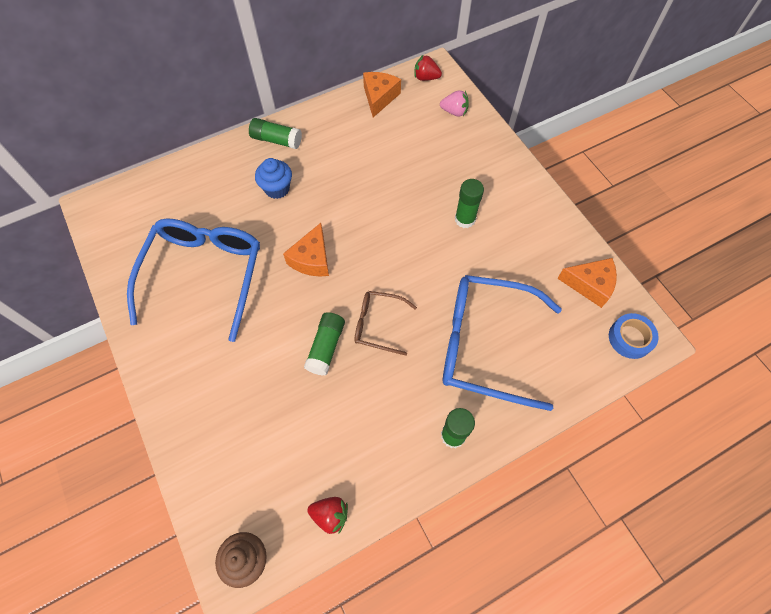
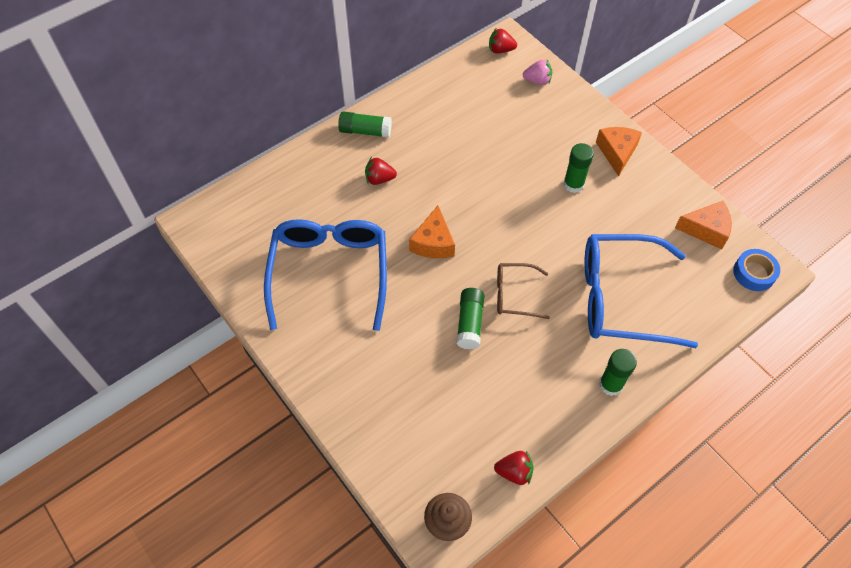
camera: 10 degrees left, 5 degrees down
(277, 189) = (379, 179): blue cupcake -> red strawberry
(379, 97) = (458, 75): orange cheese -> orange cheese (617, 152)

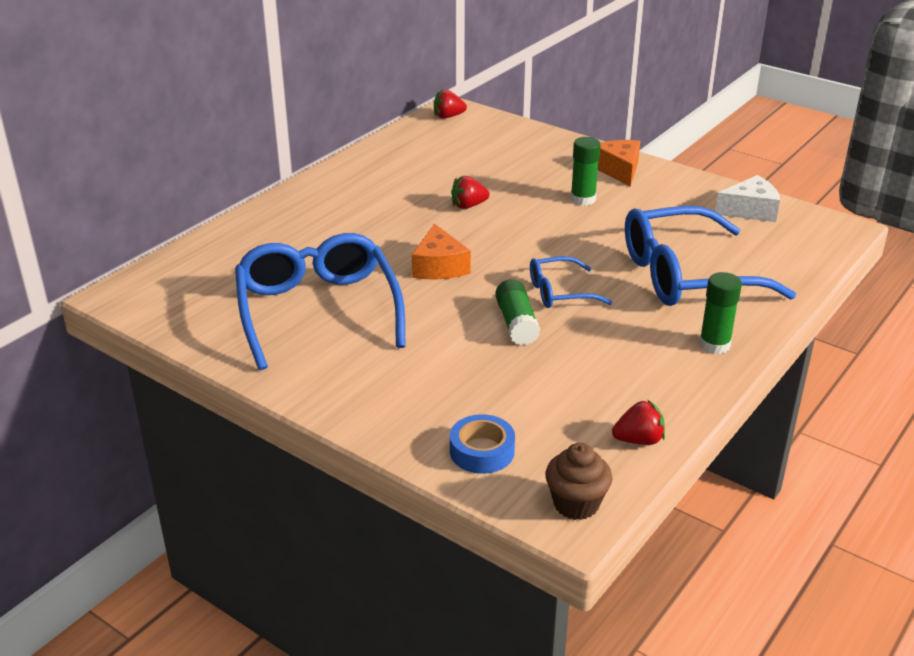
camera: 15 degrees left, 25 degrees down
(365, 131) = (315, 194): green glue stick -> none
(379, 179) = (349, 227): red strawberry -> red strawberry (468, 206)
(515, 295) = (560, 292): brown glasses -> blue glasses
(537, 81) = (501, 132): pink strawberry -> none
(706, 229) = (750, 210): orange cheese -> white cheese
(754, 273) = (822, 234): blue tape -> blue tape (482, 451)

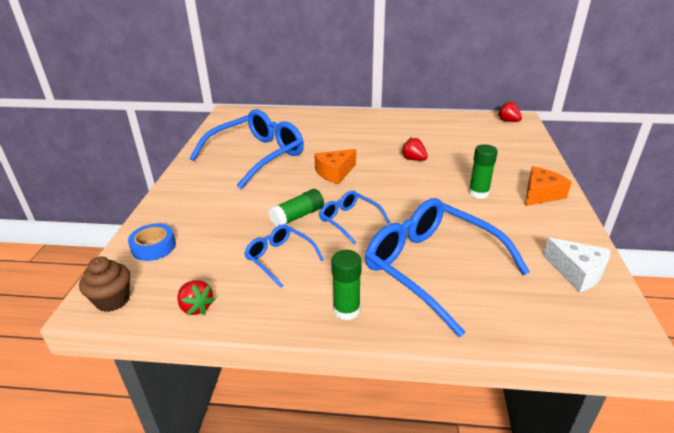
camera: 60 degrees right, 0 degrees up
(594, 360) = (280, 258): none -> blue glasses

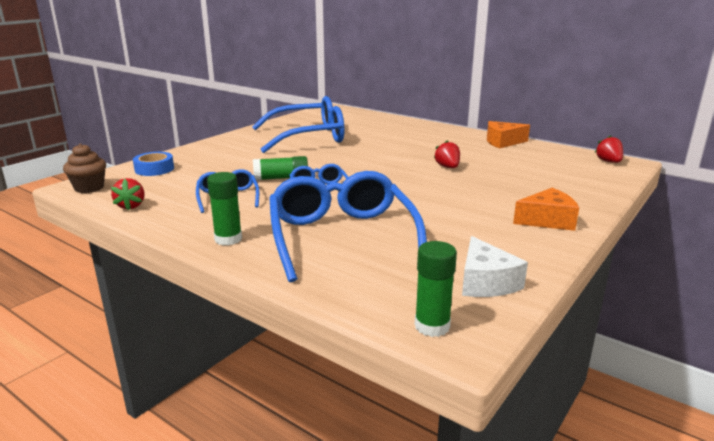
camera: 30 degrees right, 10 degrees down
(335, 173) = (357, 160): orange cheese -> orange cheese (503, 142)
(478, 193) = (476, 203): green glue stick -> green glue stick (432, 326)

